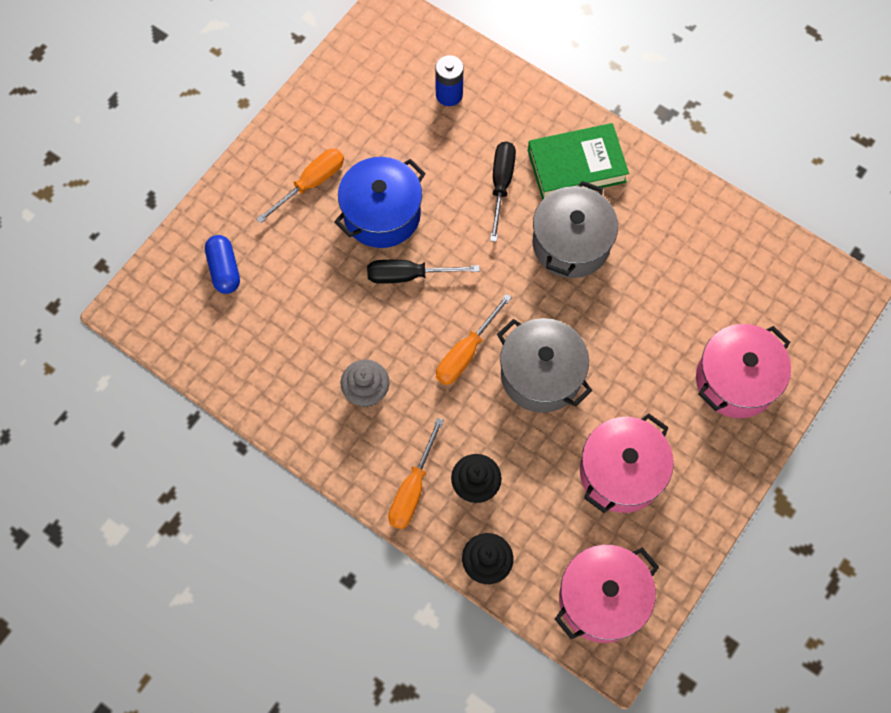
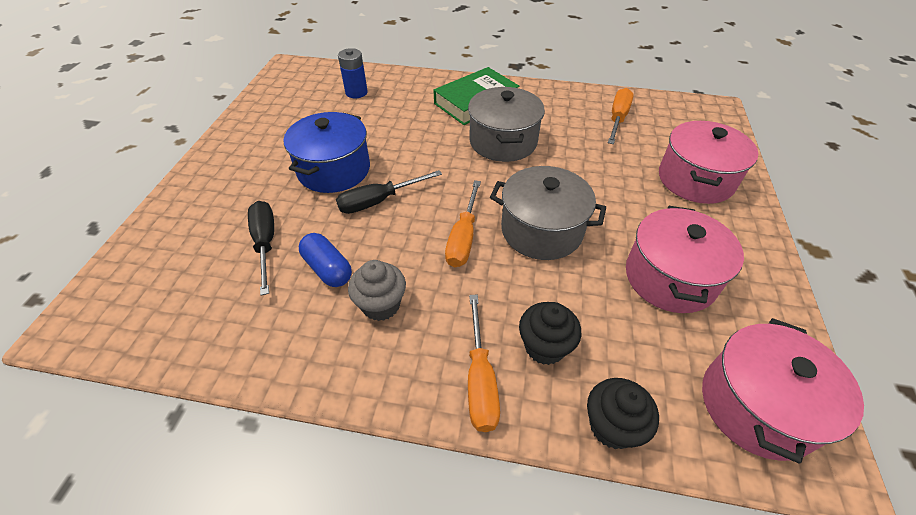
camera: 25 degrees left, 20 degrees down
(224, 269) = (185, 255): blue capsule -> blue capsule (328, 269)
(311, 183) = (259, 169): orange screwdriver -> orange screwdriver (617, 119)
(501, 185) = (425, 126): black screwdriver -> black screwdriver (265, 243)

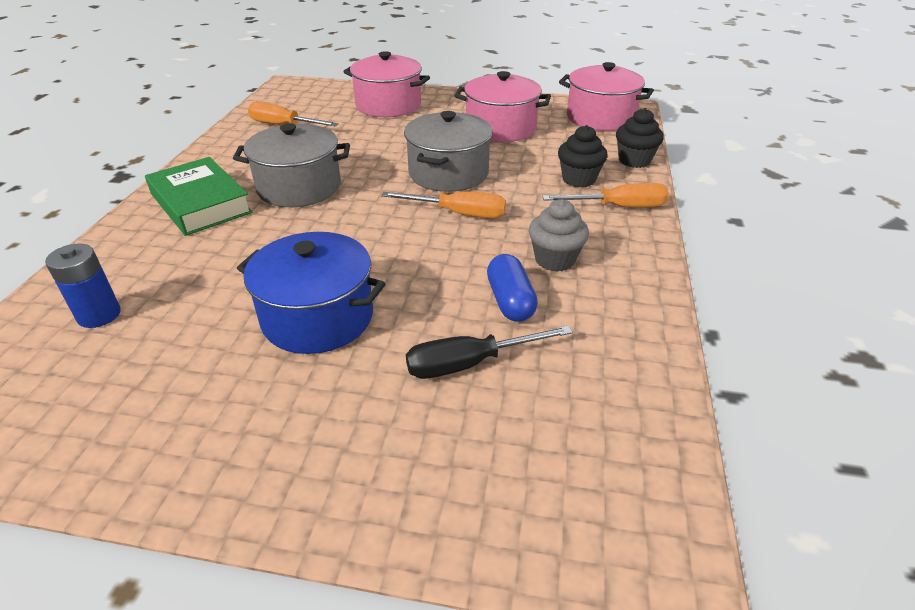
camera: 90 degrees left, 10 degrees down
(328, 269) = (510, 301): blue capsule -> blue capsule turned 60 degrees counterclockwise
(379, 201) = (394, 271): black screwdriver -> none

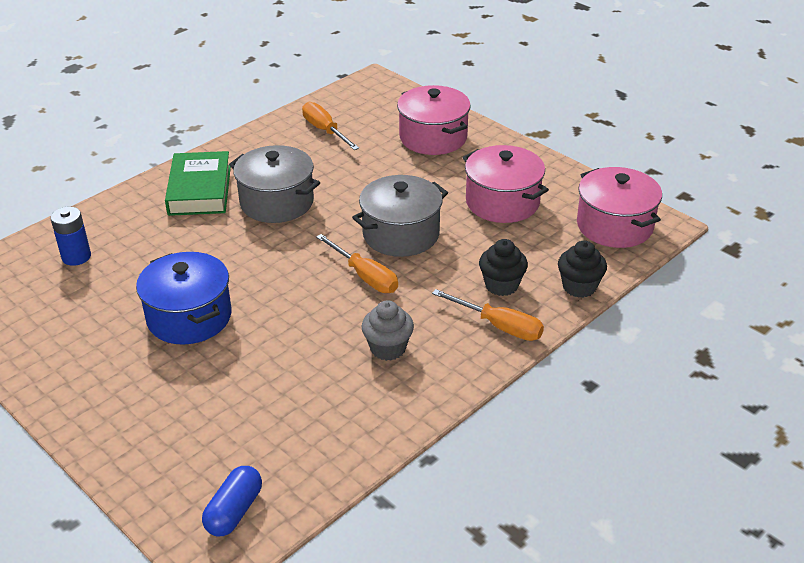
camera: 35 degrees right, 0 degrees up
(470, 364) = (243, 394): black screwdriver -> none
(510, 301) = (317, 364): blue capsule -> blue capsule (234, 511)

